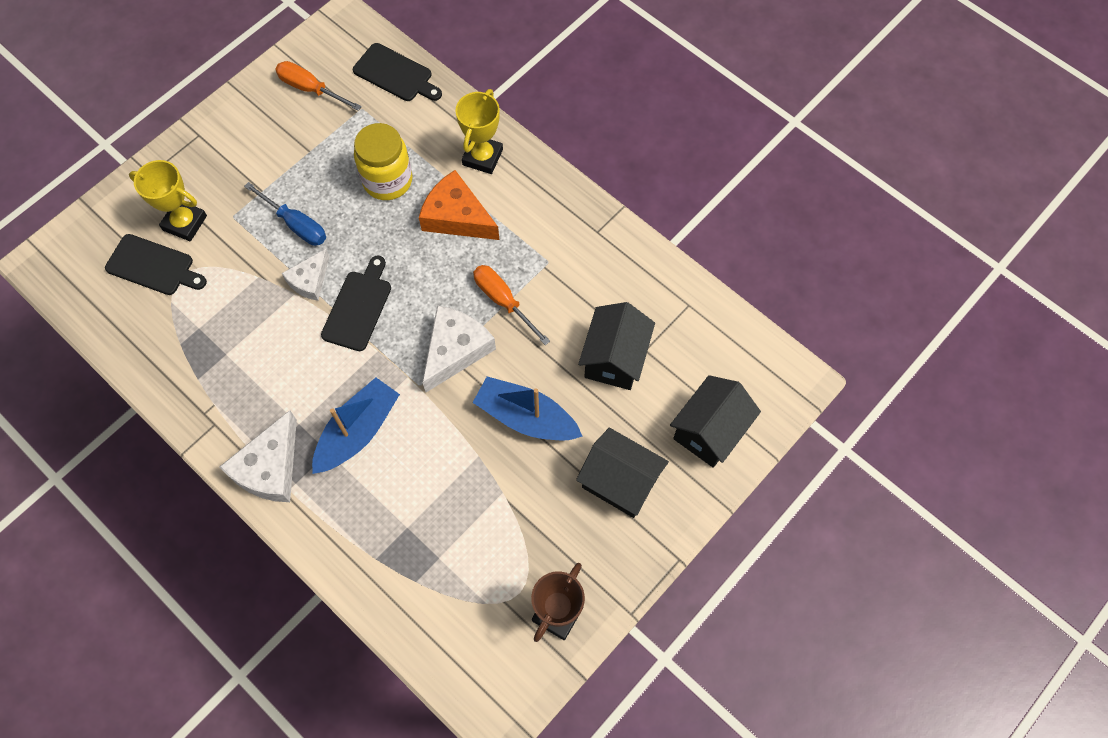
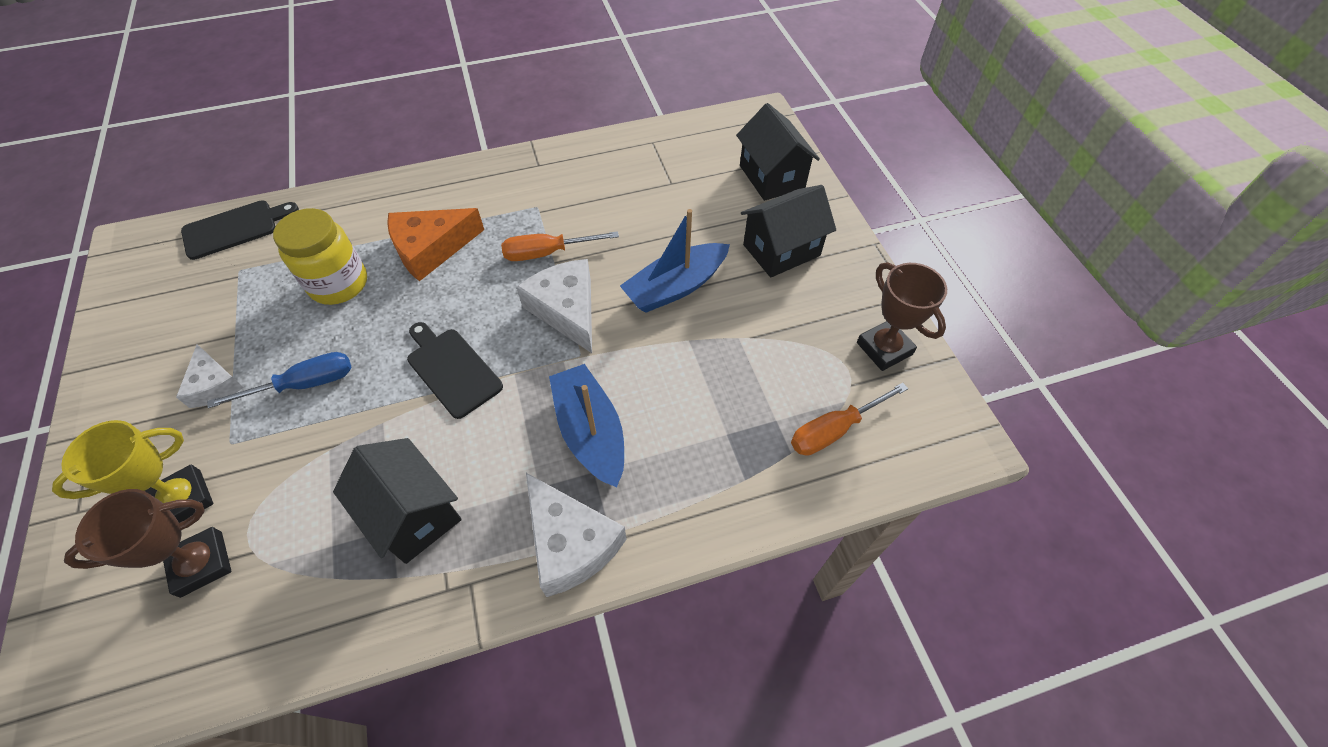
camera: 60 degrees left, 10 degrees down
(153, 266) = (201, 564): black cutting board -> brown trophy
(310, 89) = (166, 302): orange screwdriver -> orange screwdriver (834, 430)
(310, 280) = (381, 400): white cheese -> white cheese (214, 384)
(482, 157) = (391, 205): yellow trophy -> none
(614, 358) = (664, 204): black house -> black house (413, 514)

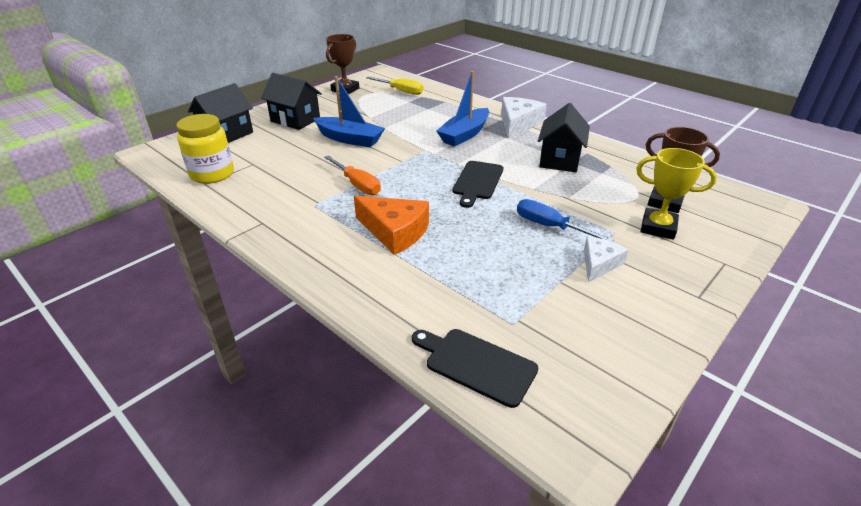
camera: 120 degrees left, 20 degrees down
(339, 284) = (467, 257): yellow jar -> yellow jar (212, 174)
(566, 310) = (398, 163): white cheese -> none
(834, 430) = (401, 91): orange screwdriver -> yellow screwdriver

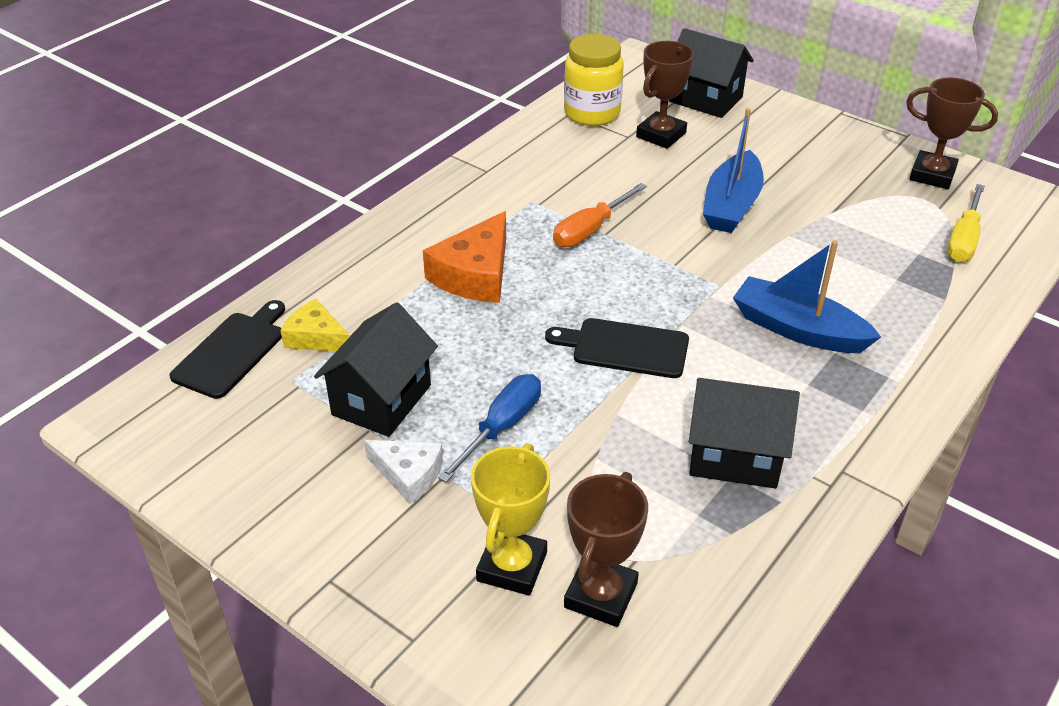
camera: 85 degrees right, 5 degrees up
(259, 152) = (661, 135): none -> brown trophy
(295, 120) = (779, 145): black house -> black house (381, 400)
(460, 311) = (316, 337): none -> yellow cheese
(518, 124) = (879, 403): white cheese -> none

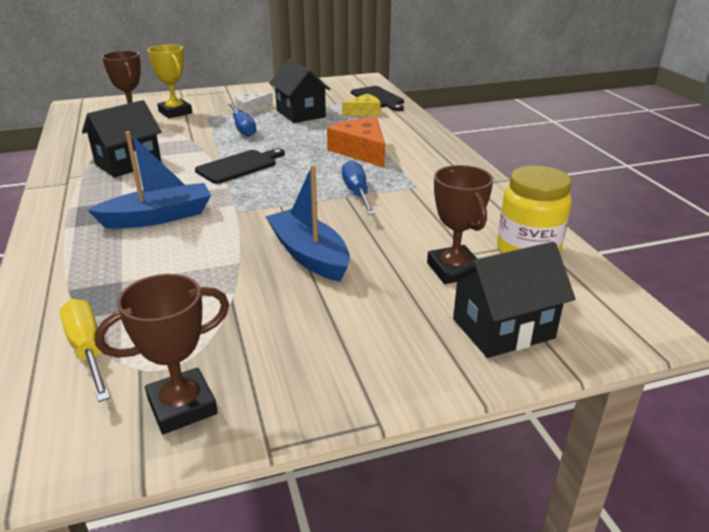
camera: 125 degrees right, 10 degrees down
(590, 230) = (357, 193): orange screwdriver -> blue screwdriver

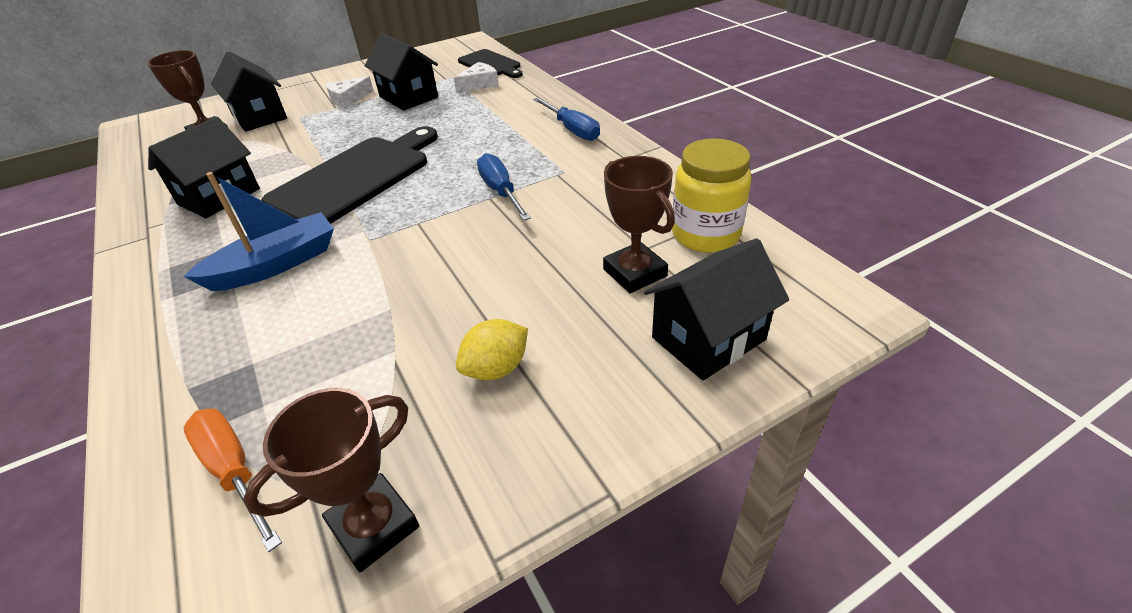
camera: 10 degrees left, 10 degrees up
(87, 350) = (234, 471): yellow screwdriver -> orange screwdriver
(175, 112) = (259, 117): yellow trophy -> black house
(239, 166) = (355, 178): black cutting board -> black cutting board, size x1.75
(242, 128) = (346, 126): blue screwdriver -> blue screwdriver (572, 130)
(309, 255) = (469, 284): blue boat -> none
(313, 318) = (496, 368): none -> yellow lemon
(361, 151) = (490, 136): orange cheese -> none
(364, 112) = (479, 84): yellow cheese -> white cheese

